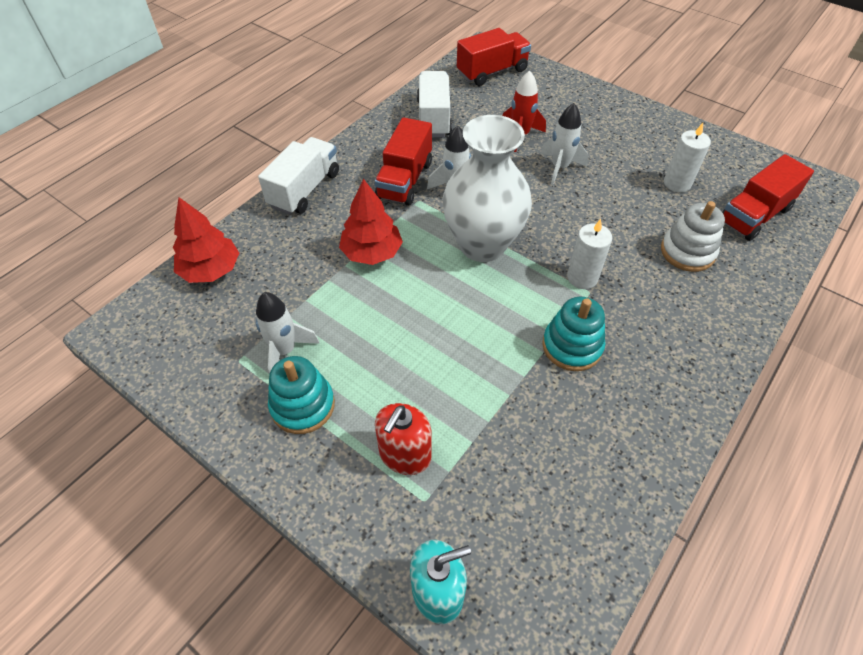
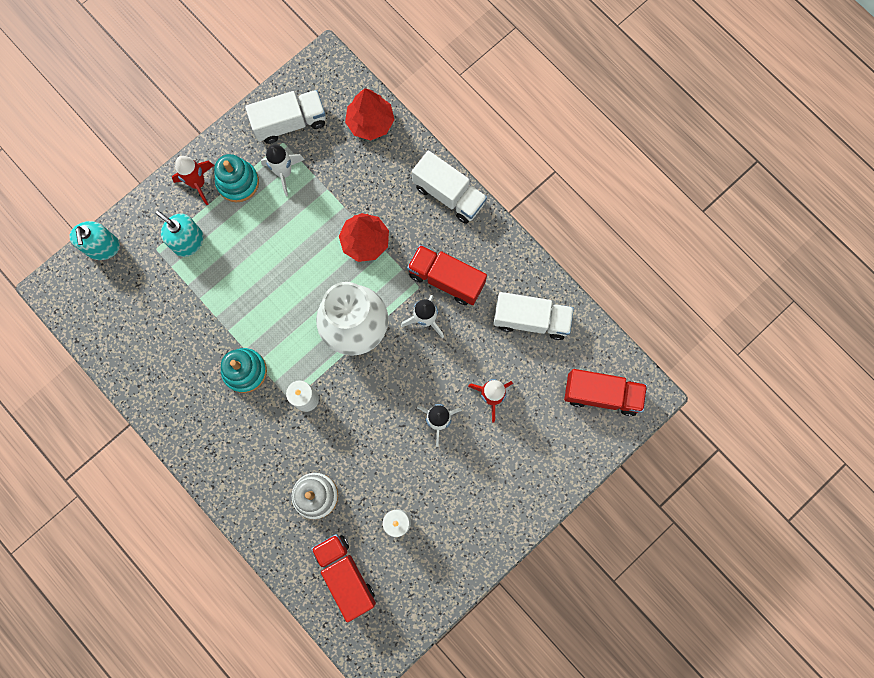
camera: 100 degrees right, 25 degrees up
(208, 357) = (290, 123): none -> white truck
(308, 460) = (198, 183): none -> red rocket
(405, 455) = (188, 241): red soap dispenser -> turquoise soap dispenser
(492, 72) = (601, 394): red truck -> red truck turned 60 degrees counterclockwise

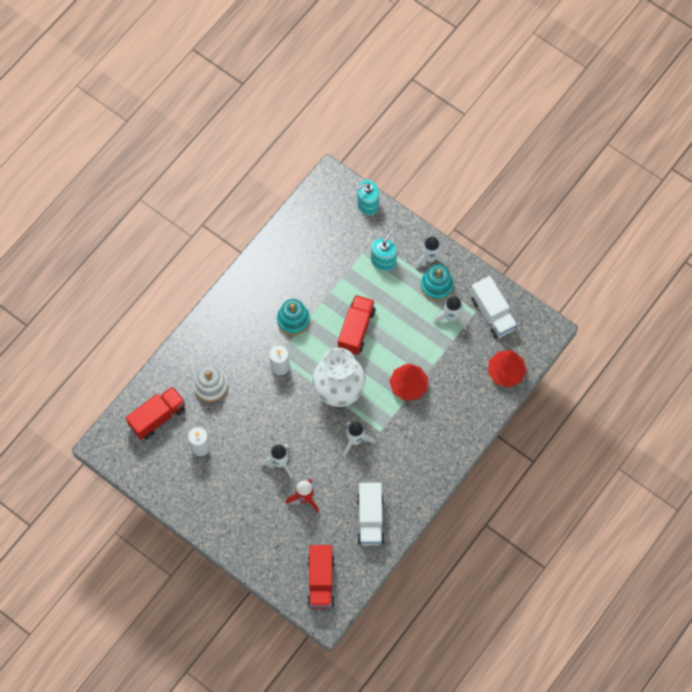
camera: 80 degrees right, 10 degrees down
(198, 183) = (430, 258): red rocket -> white rocket
(446, 279) = (390, 450): red truck -> red truck (356, 329)
(449, 194) = (459, 441): white truck -> none

